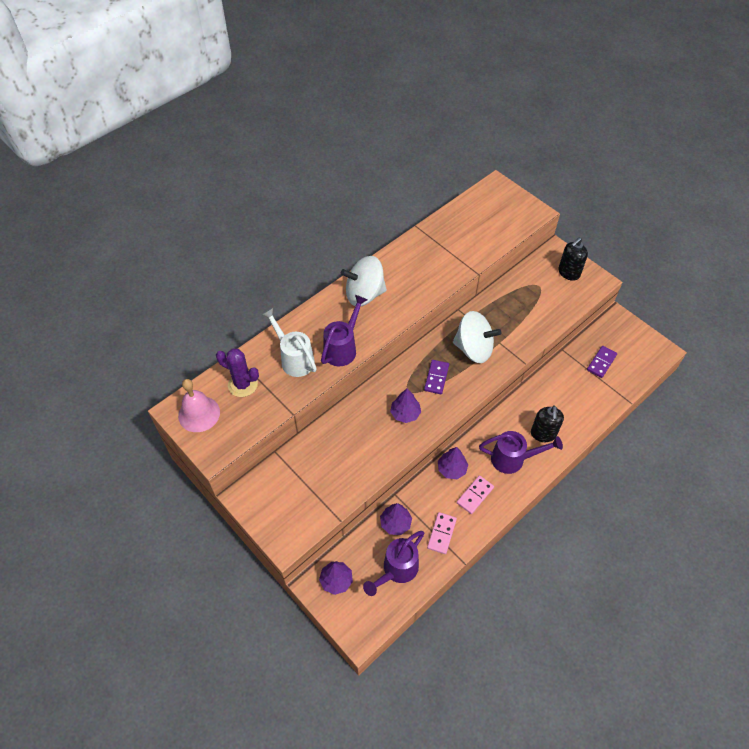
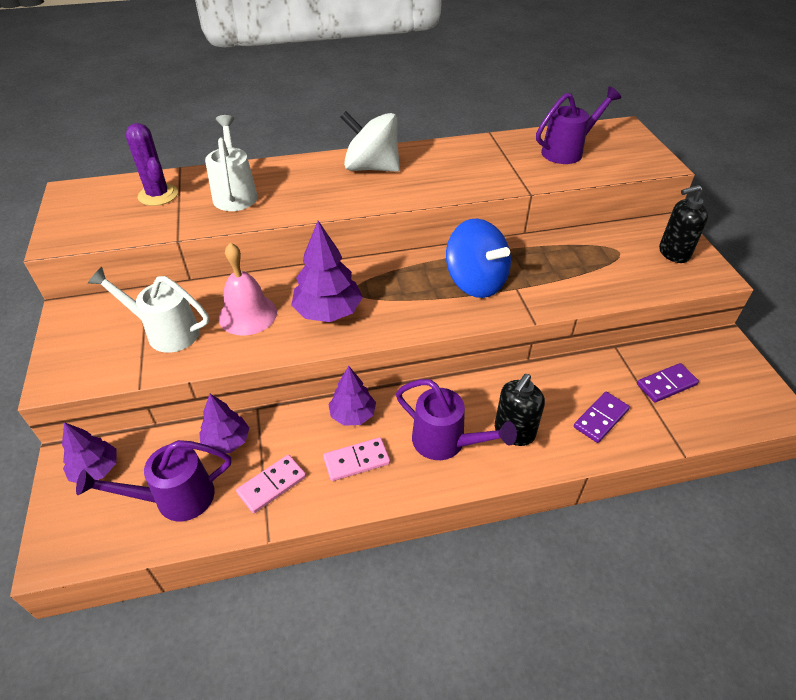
camera: 30 degrees right, 10 degrees down
(199, 414) = (87, 202): pink bell -> pink bell (247, 314)
(320, 477) = (166, 332): none -> white watering can
(342, 348) = (297, 203): purple watering can -> purple watering can (567, 151)
(405, 413) = (328, 312): purple tree -> purple tree, size x1.54
(436, 378) = (401, 292): purple domino -> purple domino (601, 418)
(473, 349) = (476, 282): white spinning top -> blue spinning top

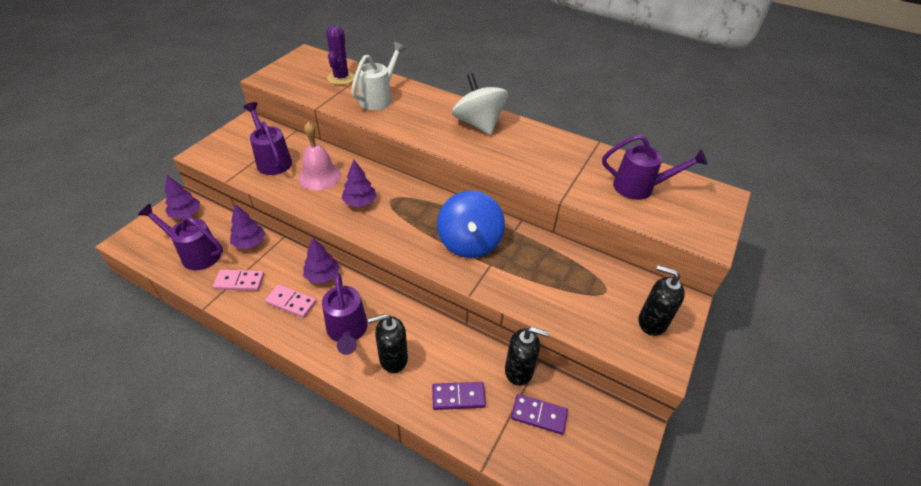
camera: 40 degrees right, 0 degrees up
(166, 332) = (272, 160): white watering can -> purple watering can
(328, 312) = (360, 202): purple tree -> purple tree, size x0.65
(613, 364) = (519, 370): none -> black soap dispenser

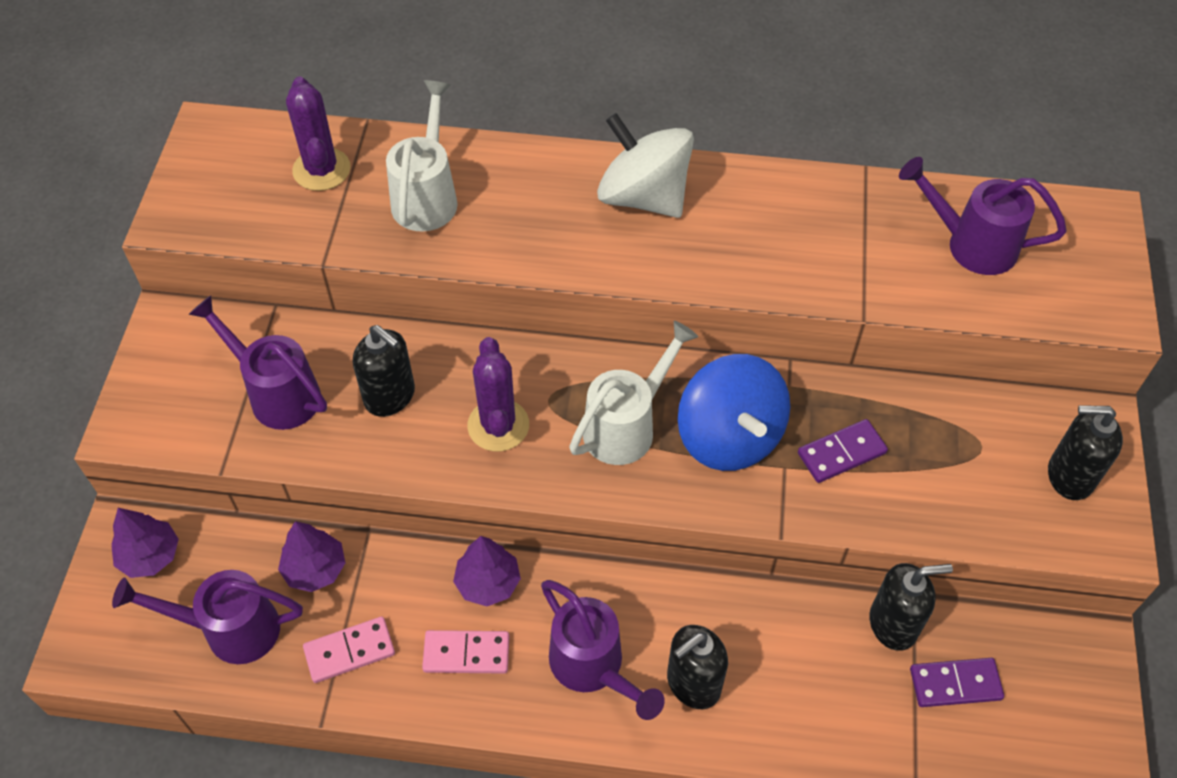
camera: 20 degrees left, 10 degrees up
(319, 176) = (390, 396): pink bell -> black soap dispenser
(360, 202) = (498, 425): purple tree -> purple cactus
(420, 222) = (626, 426): none -> white watering can
(458, 397) = (826, 705): purple domino -> purple domino (841, 453)
(639, 187) = (972, 245): purple watering can -> purple watering can turned 150 degrees counterclockwise

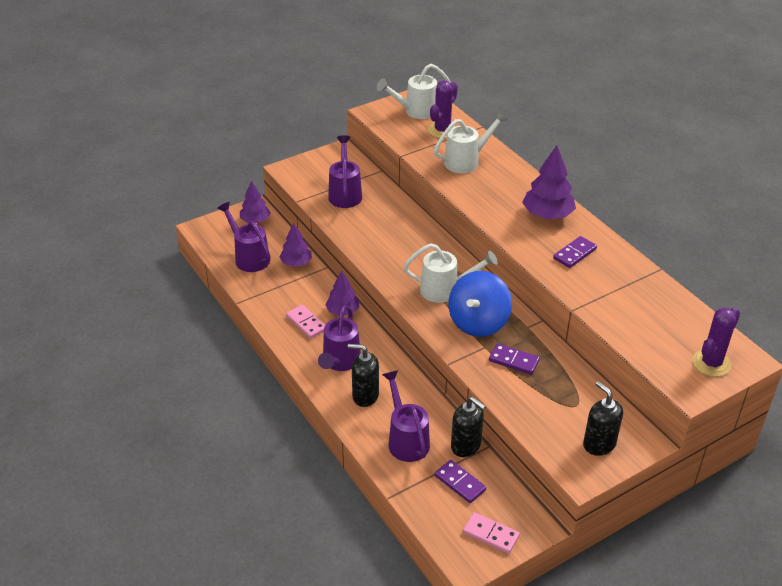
camera: 50 degrees right, 15 degrees down
(237, 165) = (416, 111): none -> white watering can
(349, 651) = (273, 292): pink domino -> pink domino (491, 534)
(390, 396) = (379, 221): black soap dispenser -> none
(498, 425) = (401, 255): purple cactus -> purple cactus (711, 363)
(643, 196) = (547, 215): white spinning top -> purple tree
(754, 230) = (574, 254): none -> purple domino
(972, 245) = (663, 323): purple watering can -> purple watering can (406, 440)

